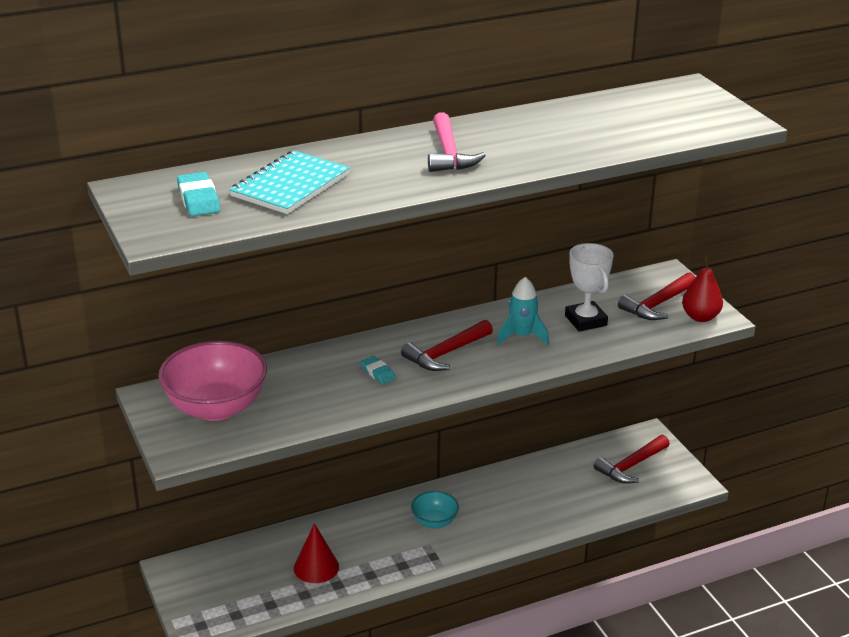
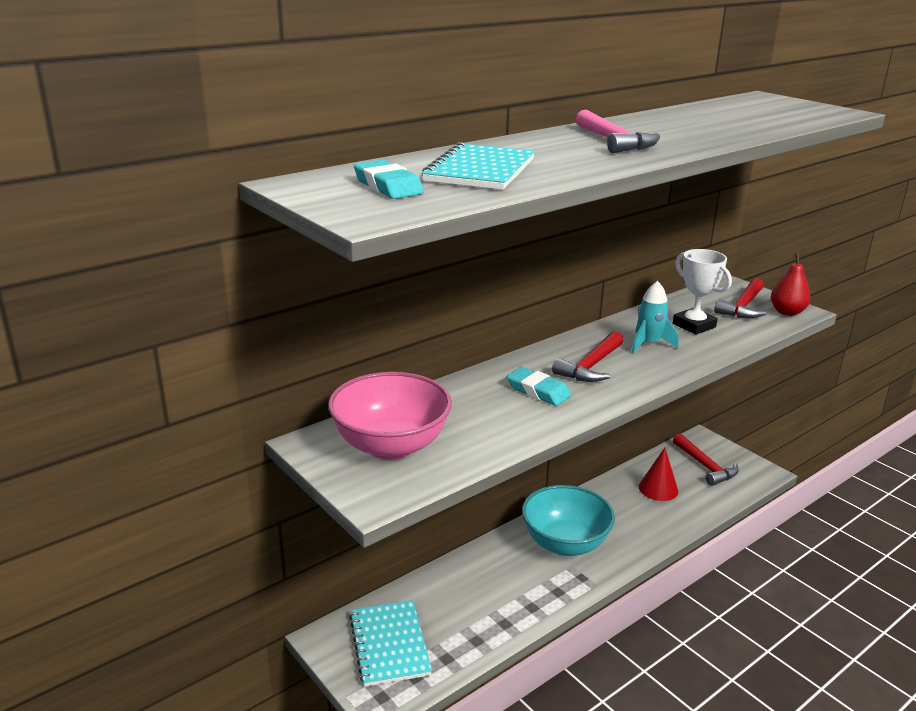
camera: 15 degrees left, 5 degrees down
(226, 584) = (389, 644): none -> turquoise notebook
(316, 567) = (474, 609): red cone -> red cone (658, 489)
(378, 373) = (538, 391): turquoise eraser -> turquoise eraser, size x1.53
(434, 522) = (565, 544): turquoise bowl -> turquoise bowl, size x1.93
(631, 466) = (705, 466): red hammer -> red hammer turned 60 degrees counterclockwise

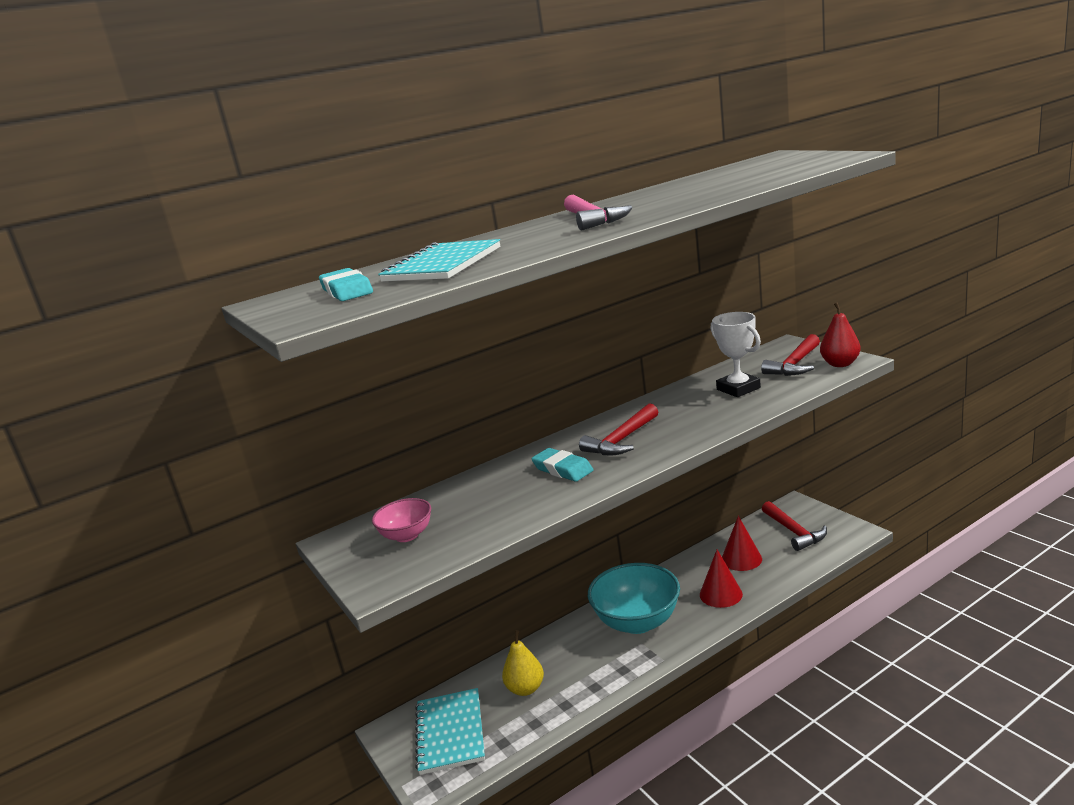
camera: 10 degrees right, 5 degrees down
(391, 446) = (407, 535): pink bowl -> pink bowl, size x0.52
(461, 604) = (525, 689): none -> yellow pear
(643, 522) = (720, 594): none -> red cone
(649, 344) = (686, 412): turquoise rocket -> none

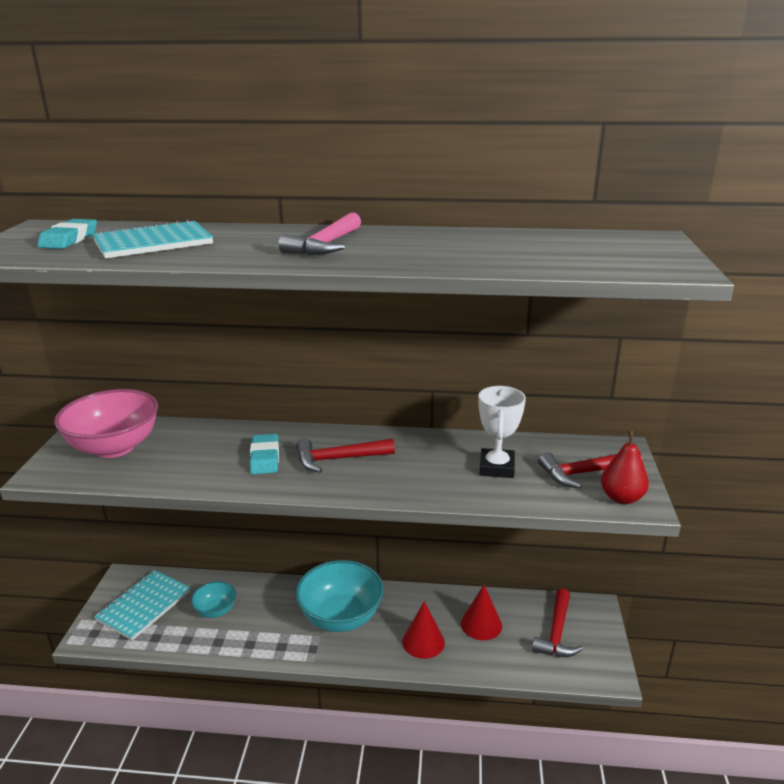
camera: 35 degrees right, 5 degrees up
(407, 535) = (114, 447): pink bowl -> pink bowl, size x1.93
(525, 689) = (216, 610): yellow pear -> turquoise bowl

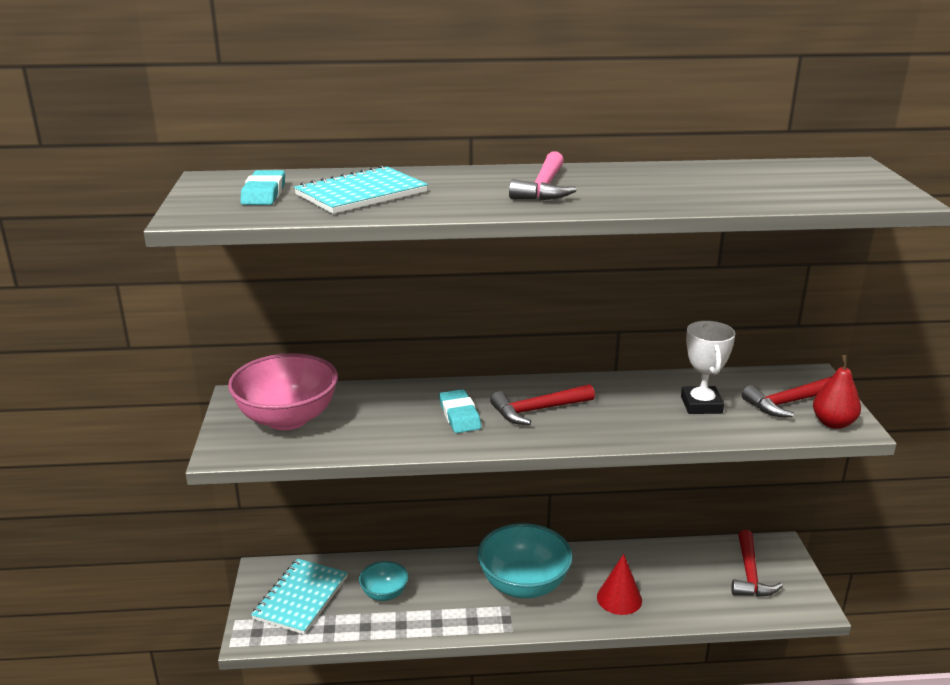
camera: 10 degrees left, 0 degrees up
(481, 624) = (672, 575): red cone -> none

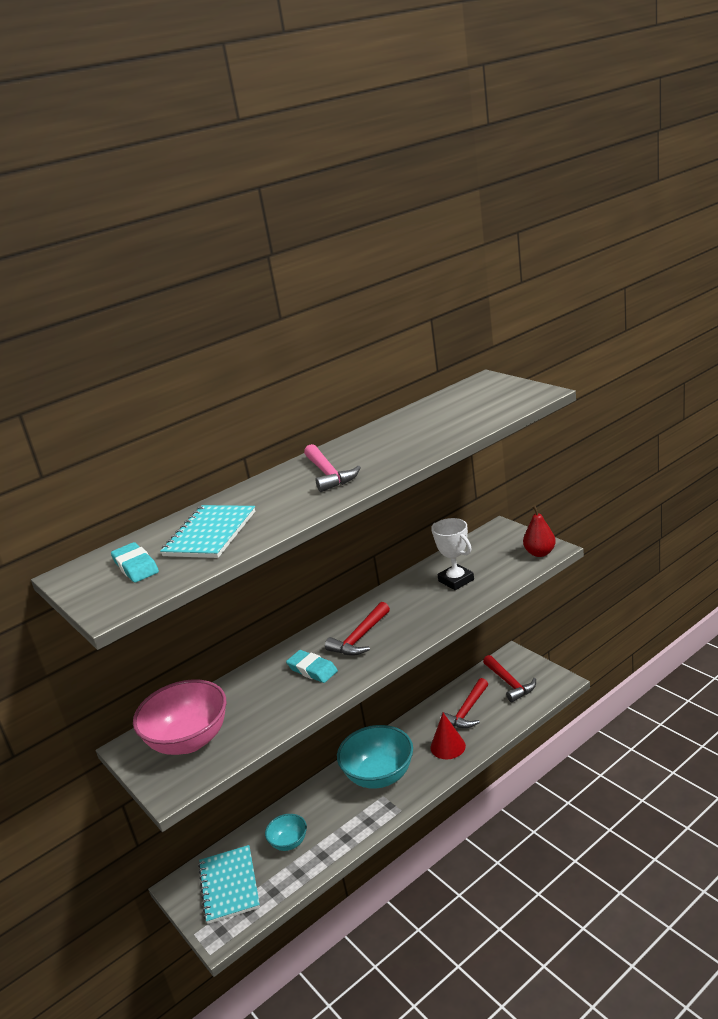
camera: 30 degrees left, 0 degrees up
(788, 403) = (503, 553): red hammer -> red hammer (467, 711)

